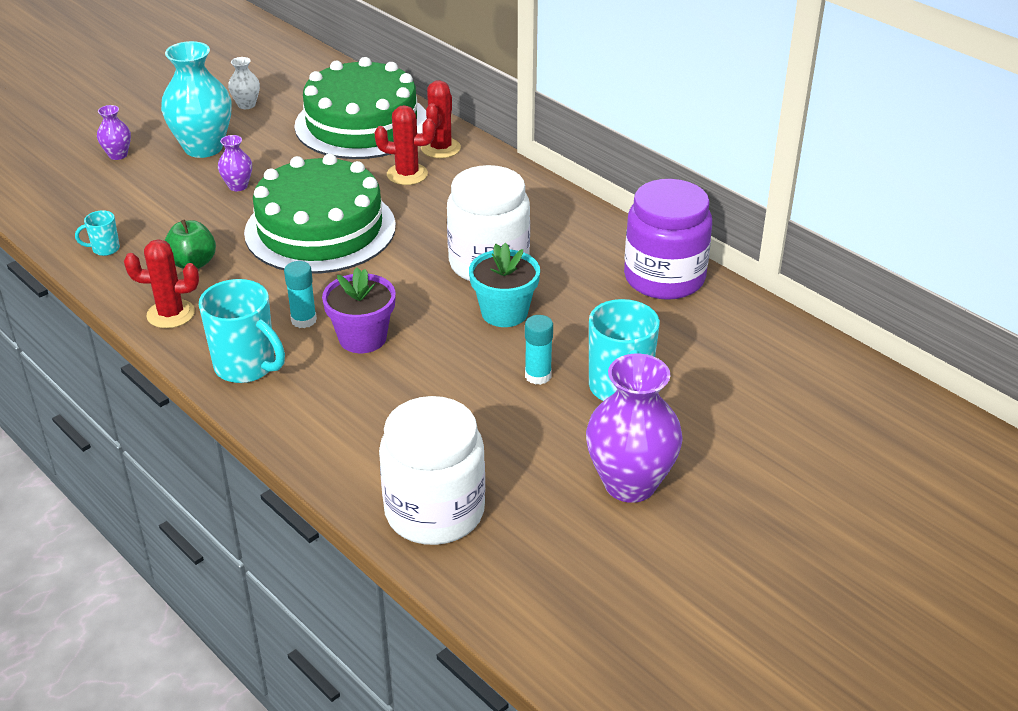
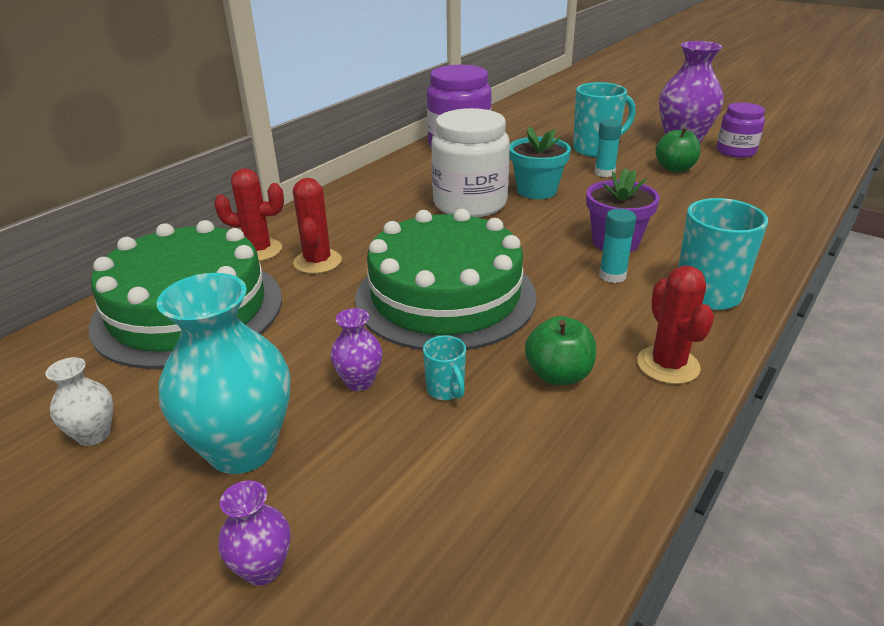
camera: 100 degrees left, 5 degrees down
(105, 249) = (569, 477): turquoise mug -> turquoise mug (446, 390)
(434, 511) = (777, 189): white jar -> none
(532, 441) = (675, 168): none -> green apple
(575, 526) = (735, 151): none -> purple jar

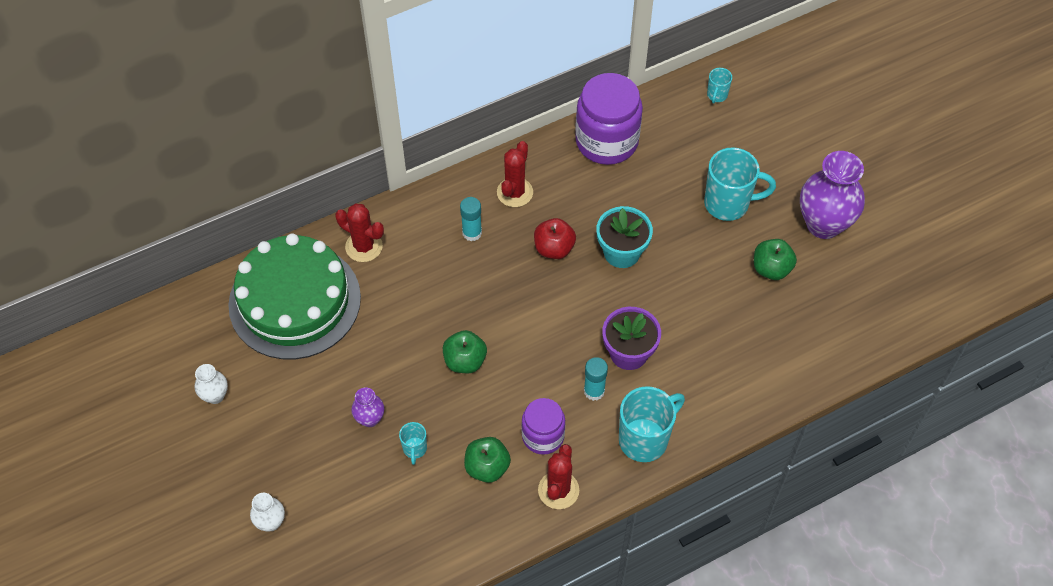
camera: 25 degrees right, 25 degrees up
(242, 449) = (287, 442): turquoise vase -> none
(263, 568) = (271, 522): purple vase -> white vase
(317, 262) = (399, 280): red cactus -> red cactus (515, 192)
(445, 296) = (465, 361): green cake -> green apple
(470, 203) = (554, 248): white jar -> red apple
(525, 112) = (717, 95): none -> turquoise mug
(604, 173) = (702, 248): turquoise glue stick -> turquoise glue stick (472, 233)
(735, 151) = (856, 264): purple jar -> purple jar (543, 436)

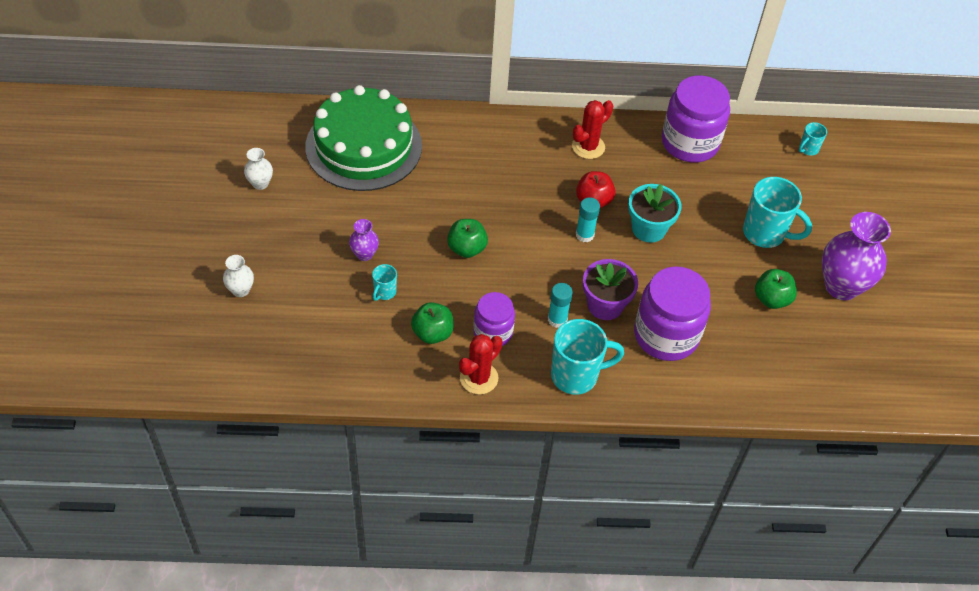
camera: 25 degrees right, 5 degrees down
(364, 246) = (442, 132): red cactus -> none
(472, 233) = (534, 160): turquoise glue stick -> turquoise glue stick (584, 235)
(700, 355) = (666, 335): none -> purple jar

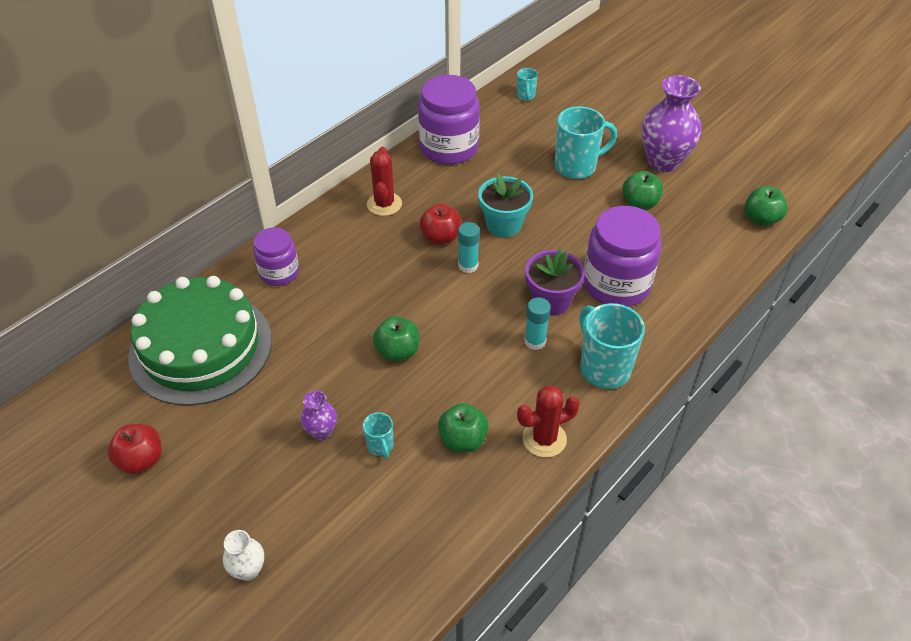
camera: 45 degrees left, 5 degrees down
(260, 183) = (141, 460): white vase -> red apple
(479, 378) = (544, 439): red cactus -> red cactus turned 75 degrees clockwise
(493, 332) = (505, 395): purple jar -> purple jar (279, 273)
(576, 375) = (603, 368): turquoise mug -> turquoise mug turned 60 degrees counterclockwise
(851, 391) = (761, 219): none -> green apple

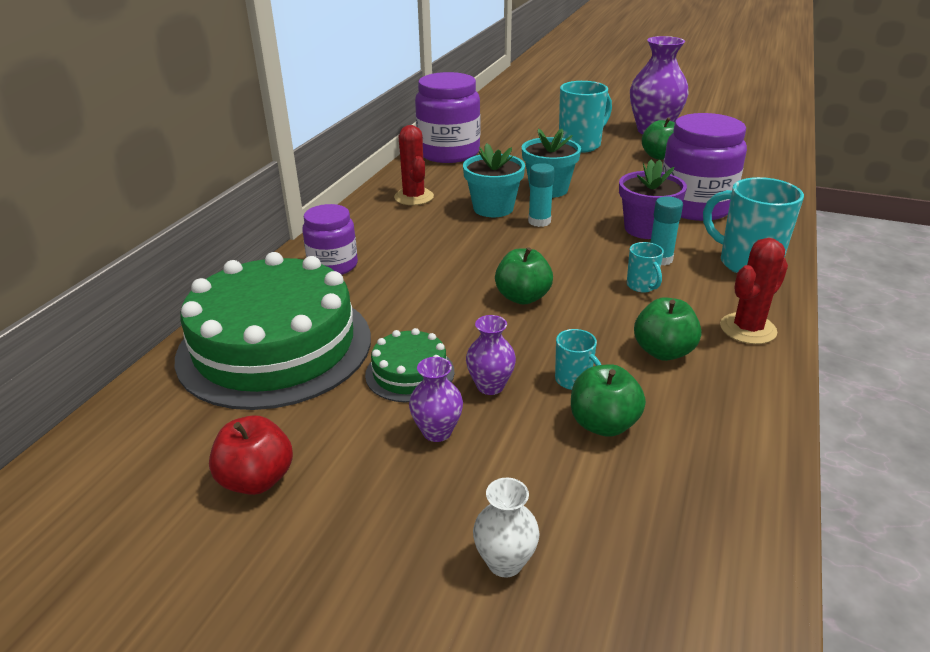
camera: 20 degrees left, 15 degrees down
(265, 459) = (437, 431): none -> purple vase
(275, 402) = (410, 373): none -> green cake
(440, 237) = (493, 208): red apple -> turquoise flower pot
(525, 96) = (493, 115): turquoise mug -> turquoise mug (642, 286)
(761, 219) = (771, 148): green apple -> green apple (603, 424)

